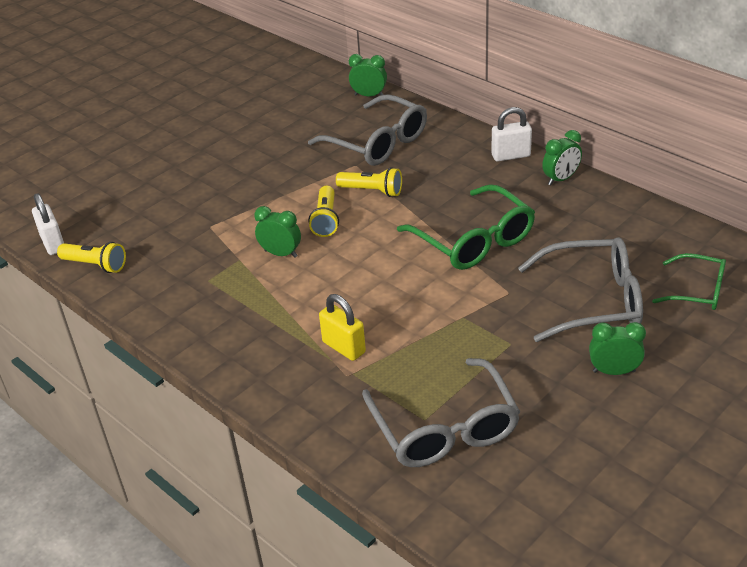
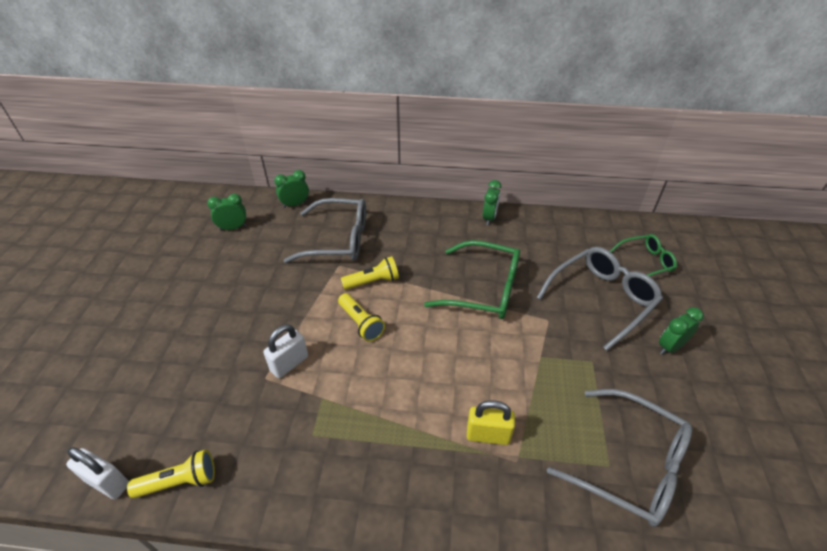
camera: 40 degrees left, 5 degrees up
(281, 253) = (353, 373): green clock -> green clock (233, 228)
(511, 155) = (441, 213): white padlock -> white padlock (289, 363)

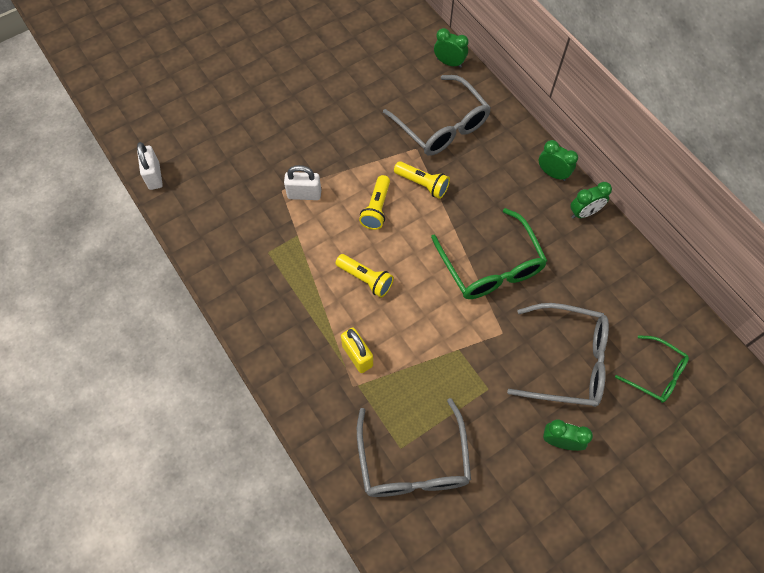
camera: 50 degrees right, 20 degrees up
(180, 482) = (183, 210): yellow flashlight -> yellow flashlight (365, 279)
(233, 228) = (383, 48): green clock -> green clock (552, 173)

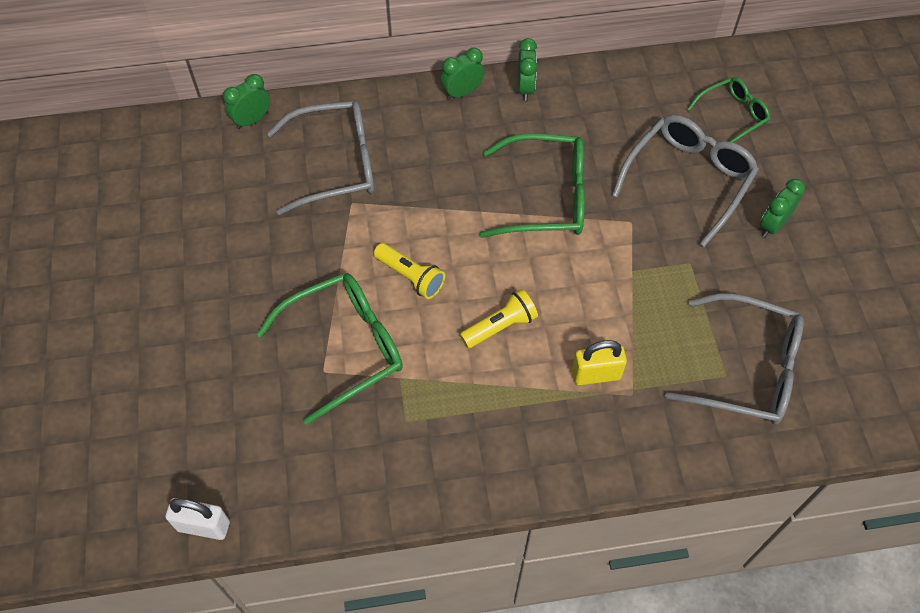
camera: 65 degrees left, 5 degrees down
(304, 194) = (345, 347): white padlock -> green glasses
(422, 184) = (404, 217): yellow flashlight -> none

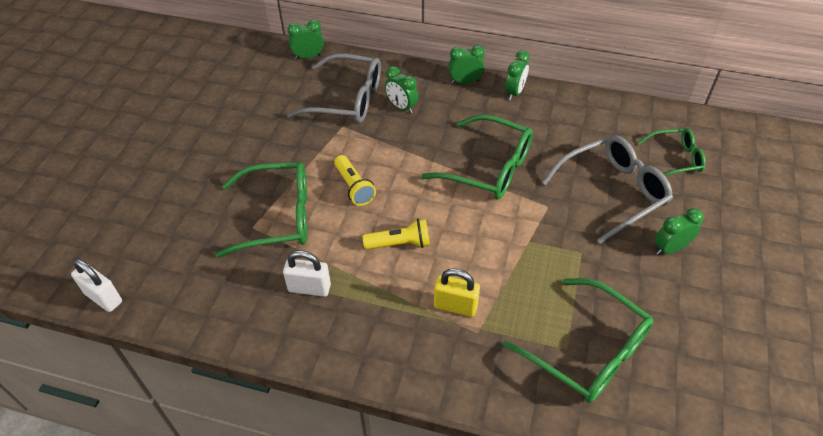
camera: 25 degrees right, 10 degrees down
(406, 152) = (401, 107): none -> green clock
(432, 417) = (309, 288): none -> white padlock
(746, 369) = (588, 351): grey glasses -> green glasses

